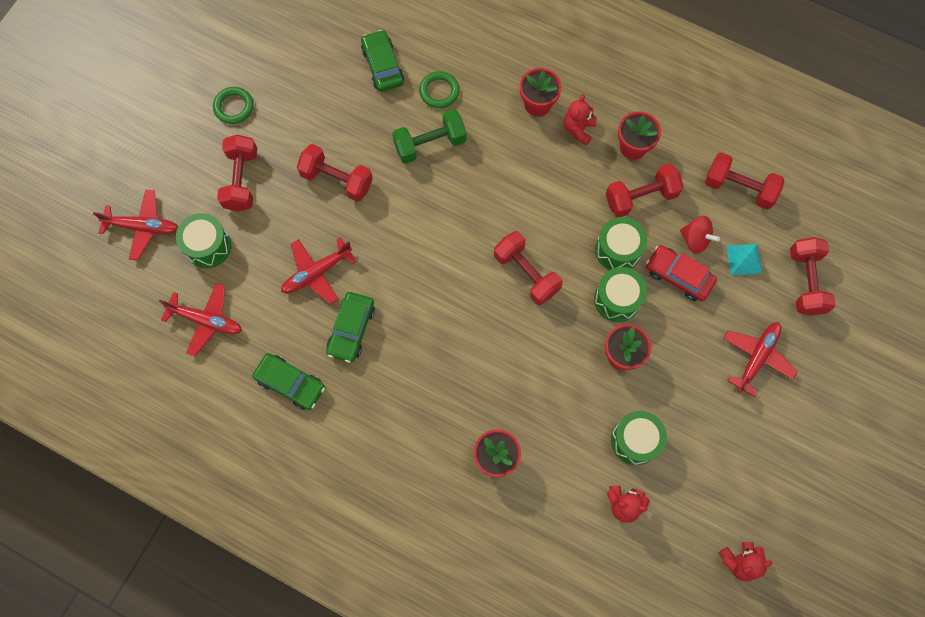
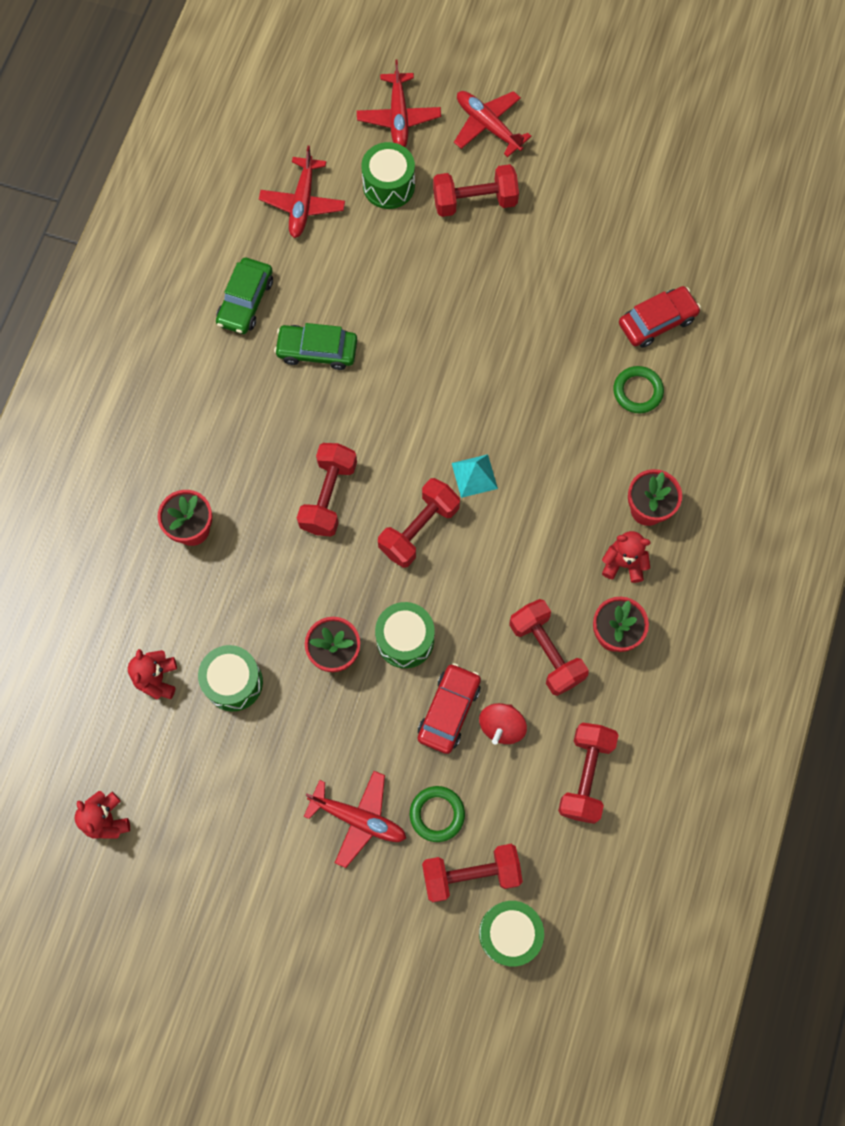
camera: 80 degrees right, 0 degrees up
(234, 107) = (564, 174): green ring -> green ring (437, 814)
(316, 273) = (377, 301): red plane -> red plane (488, 126)
(337, 180) = (496, 300): red dumbbell -> red dumbbell (328, 496)
(382, 66) = (657, 321): green car -> red car
(430, 144) = (564, 393): green dumbbell -> none
(618, 250) = (469, 632): green drum -> green drum (509, 933)
(744, 259) = (487, 791): turquoise pyramid -> turquoise pyramid (474, 475)

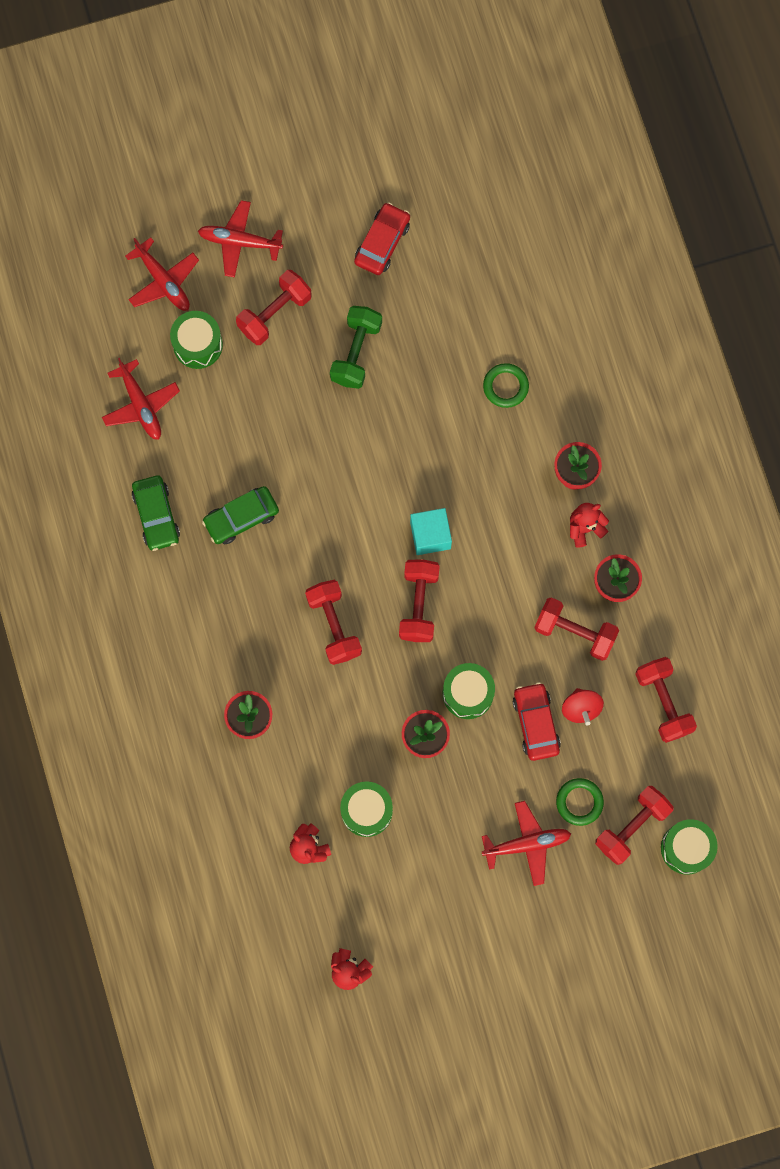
camera: 35 degrees left, 5 degrees up
(474, 475) = (430, 535): turquoise pyramid -> turquoise cube
(522, 278) = (356, 352): none -> green dumbbell
(657, 321) = (482, 320): red car -> red car (382, 242)

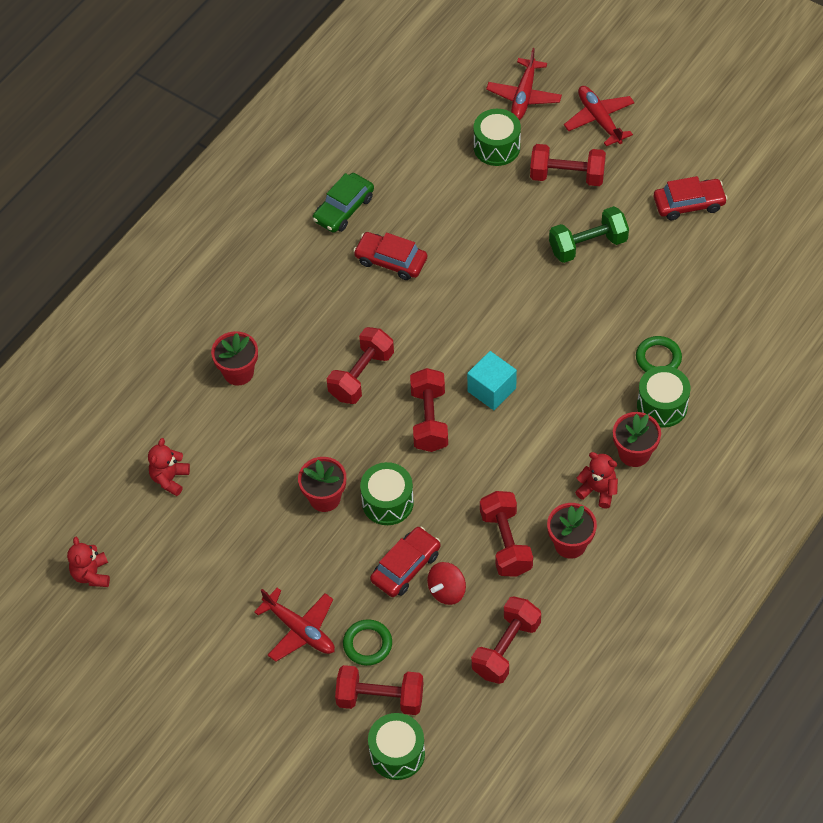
camera: 55 degrees right, 20 degrees down
(141, 405) = (418, 144): red plane -> none
(241, 517) = (391, 261): green car -> red car
(366, 811) = (232, 498): green drum -> green drum (662, 405)
(419, 604) = (429, 420): red dumbbell -> red dumbbell turned 60 degrees counterclockwise

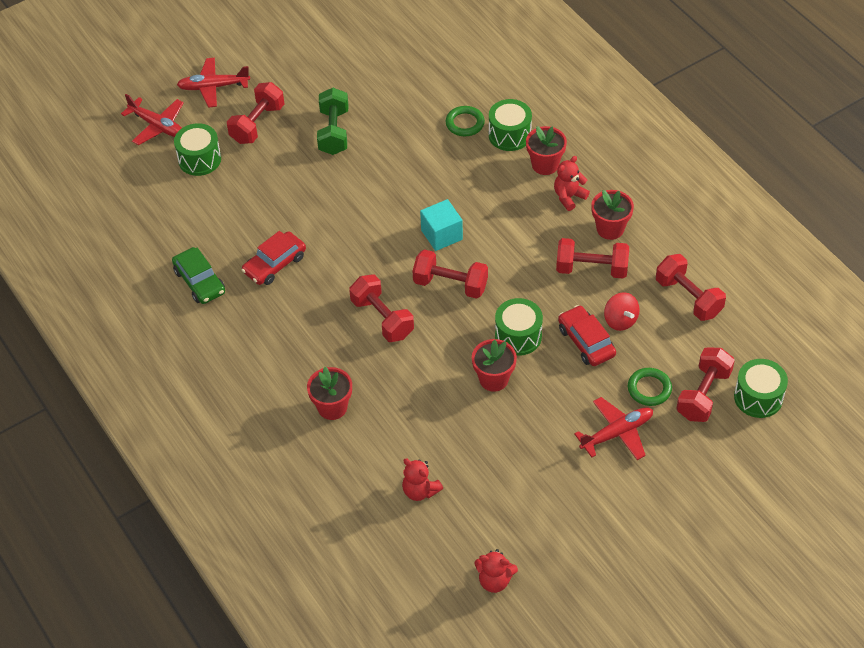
camera: 70 degrees left, 5 degrees down
(689, 204) = (330, 60): red car -> none

